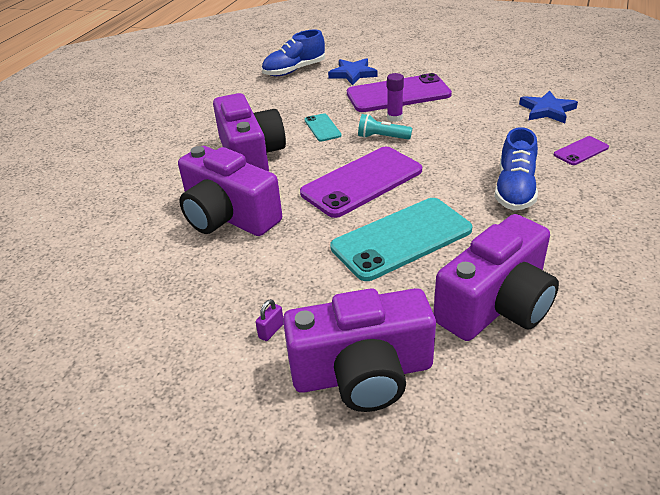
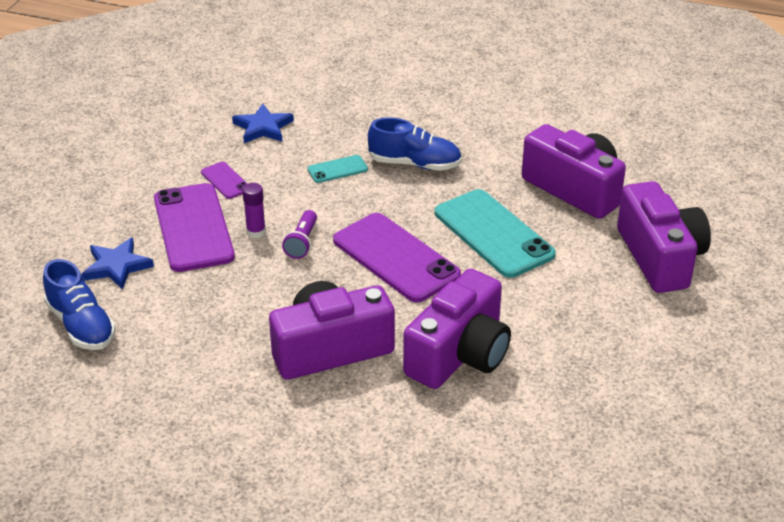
camera: 95 degrees left, 0 degrees up
(271, 331) = (625, 308): purple padlock -> none
(322, 128) = (269, 290): turquoise phone -> turquoise phone (337, 169)
(382, 137) = (302, 242): turquoise flashlight -> purple flashlight
(581, 151) = (350, 120): purple phone -> purple phone (225, 181)

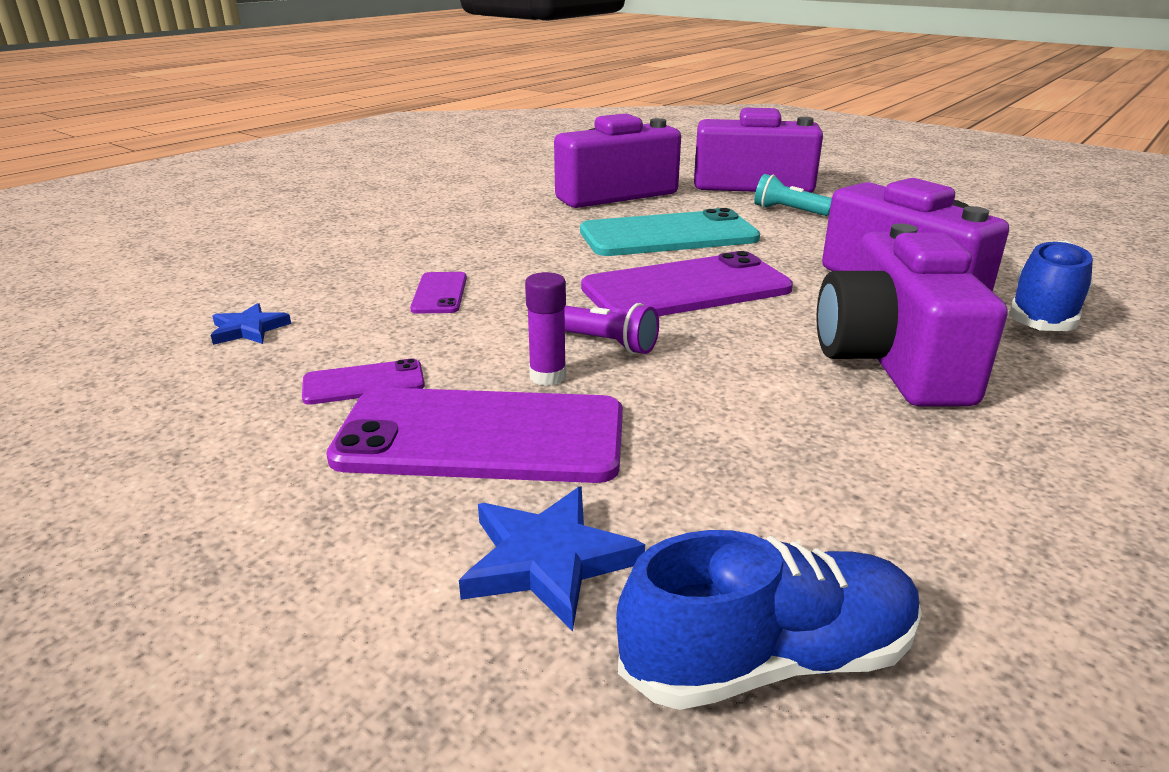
camera: 70 degrees left, 10 degrees down
(263, 127) = (248, 329): blue star -> blue star, size x0.66
(337, 169) = (439, 293): turquoise phone -> purple phone
(414, 164) = (483, 250): blue shoe -> blue shoe (1044, 314)
(596, 285) = (788, 211): none -> turquoise flashlight

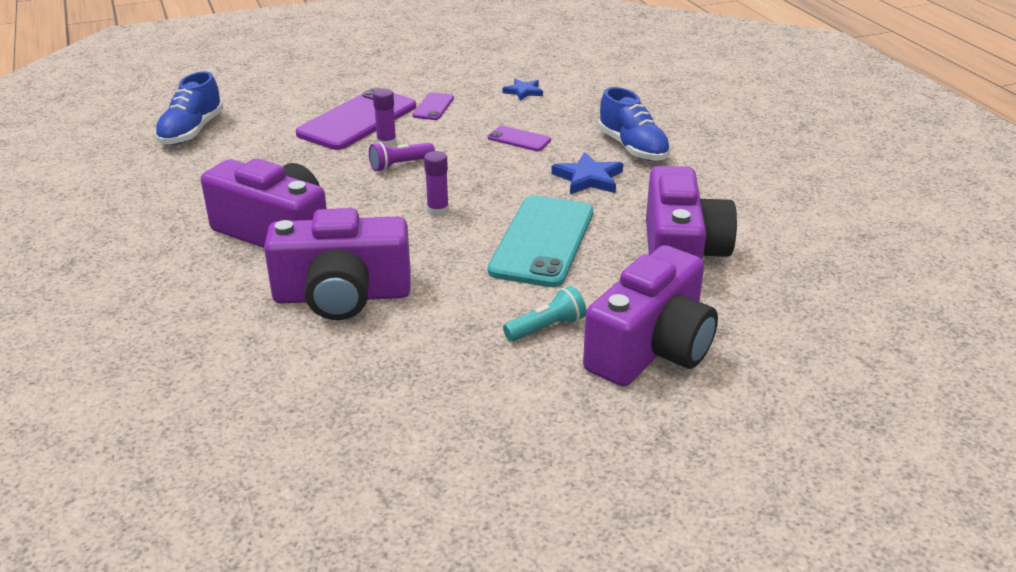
camera: 120 degrees right, 5 degrees up
(548, 560) = (274, 115): blue star -> blue star (588, 178)
(686, 289) = (438, 211): purple phone -> purple glue stick
(1044, 314) = (238, 322): blue shoe -> blue shoe (632, 148)

